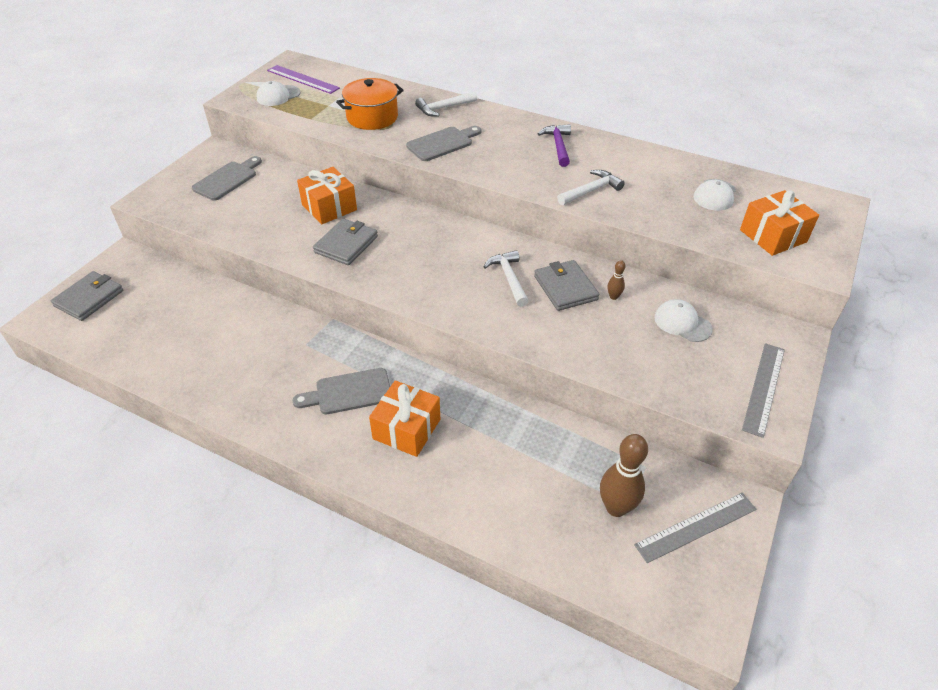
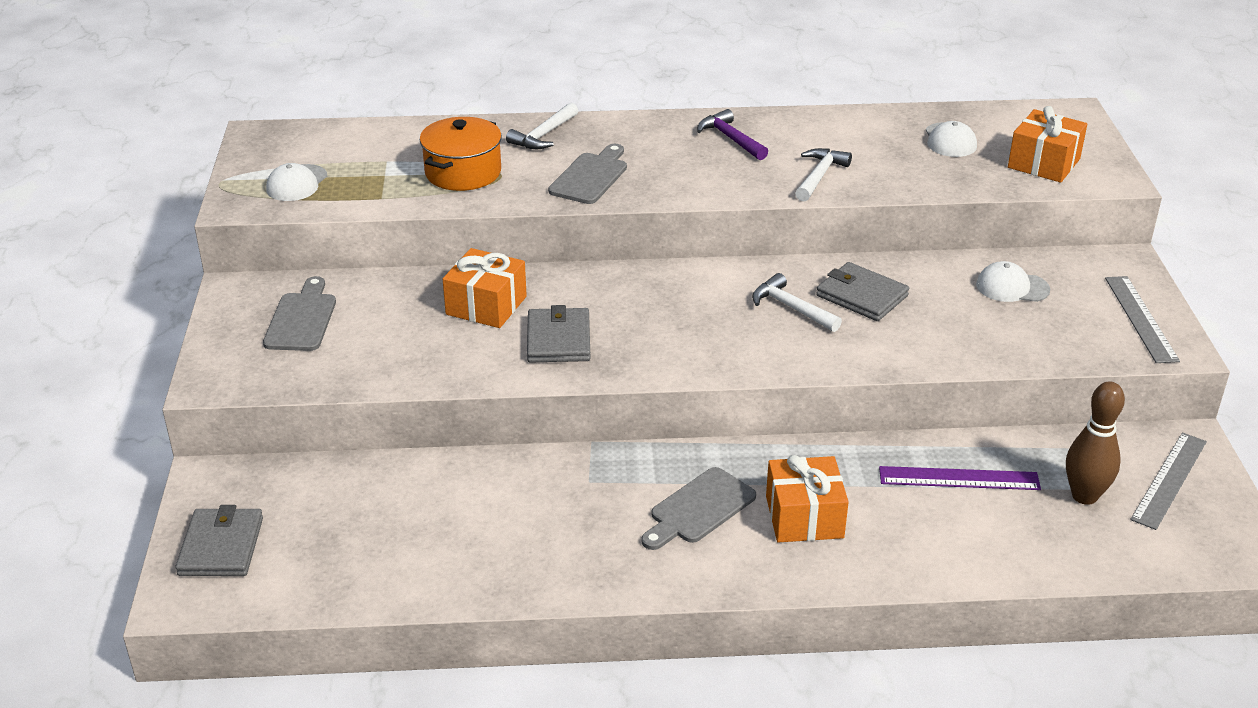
camera: 30 degrees left, 10 degrees down
(303, 79) = (305, 152): purple ruler -> purple ruler (959, 478)
(613, 297) = (920, 286): brown bowling pin -> none

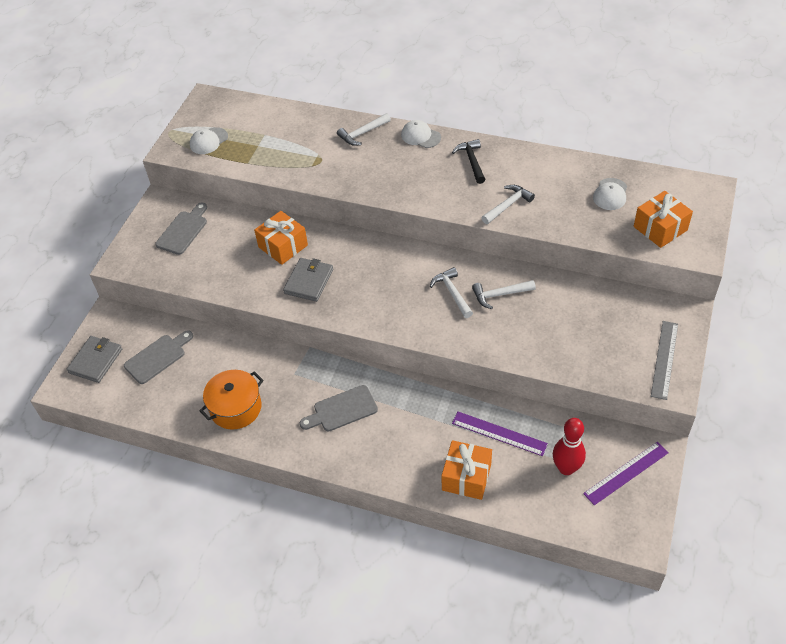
camera: 25 degrees right, 15 degrees up
(463, 172) = (301, 153): orange pot -> orange pot (236, 408)
(590, 177) = (371, 174): grey cutting board -> grey cutting board (157, 357)
(731, 138) = (472, 161): purple hammer -> black hammer
(804, 517) = (396, 433): orange gift -> orange gift (466, 477)
(862, 296) = (500, 295): grey wallet -> white hammer
(1012, 287) = (597, 312): white cap -> white cap (420, 136)
(1084, 496) = (566, 468): brown bowling pin -> red bowling pin
(1169, 480) = (626, 473): grey ruler -> purple ruler

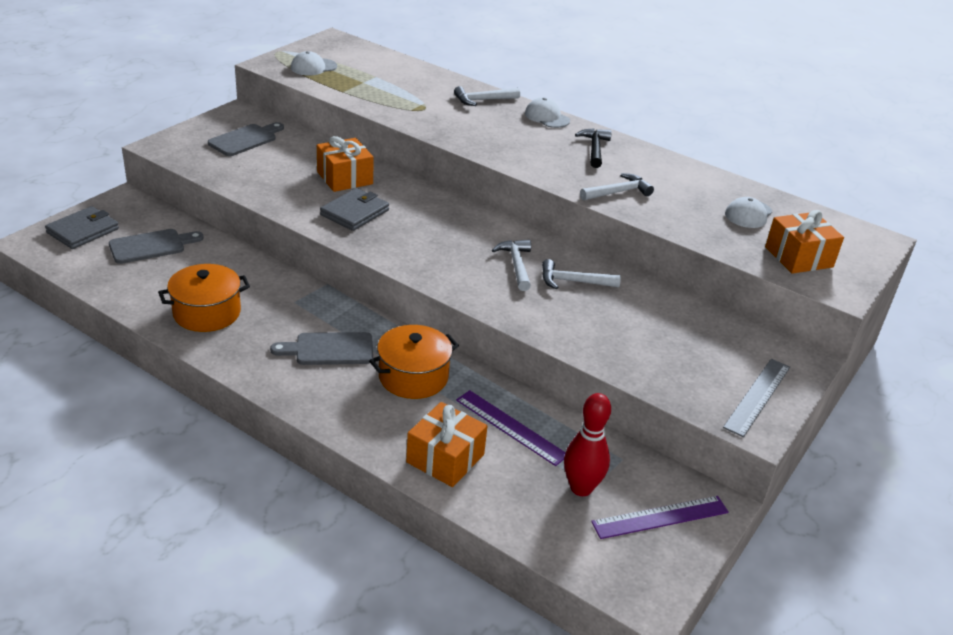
camera: 10 degrees right, 15 degrees down
(413, 413) = (413, 377): none -> orange pot

